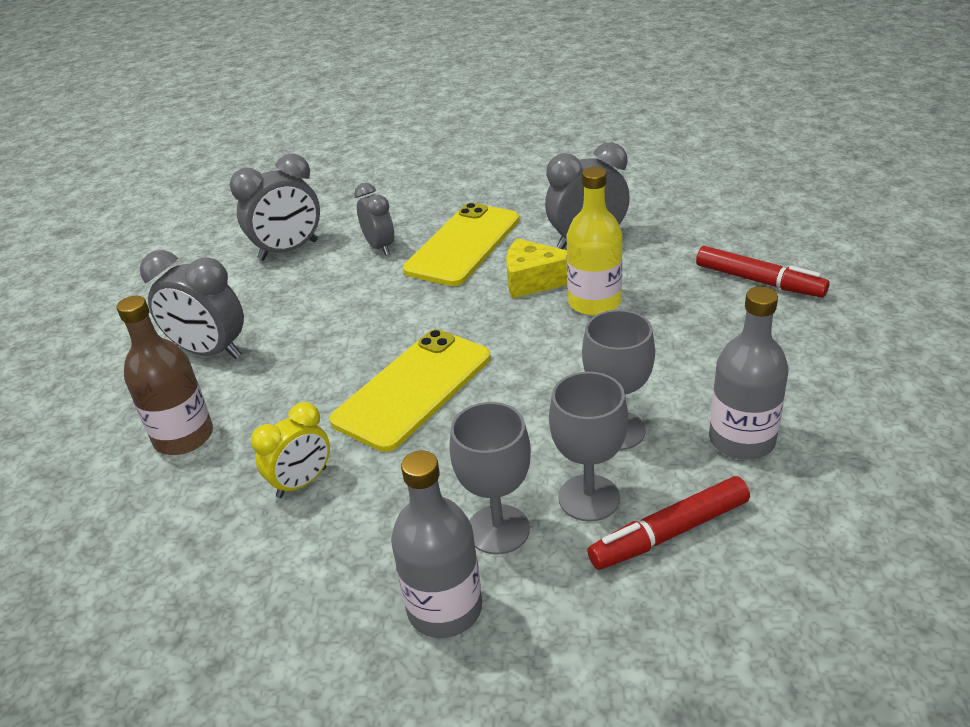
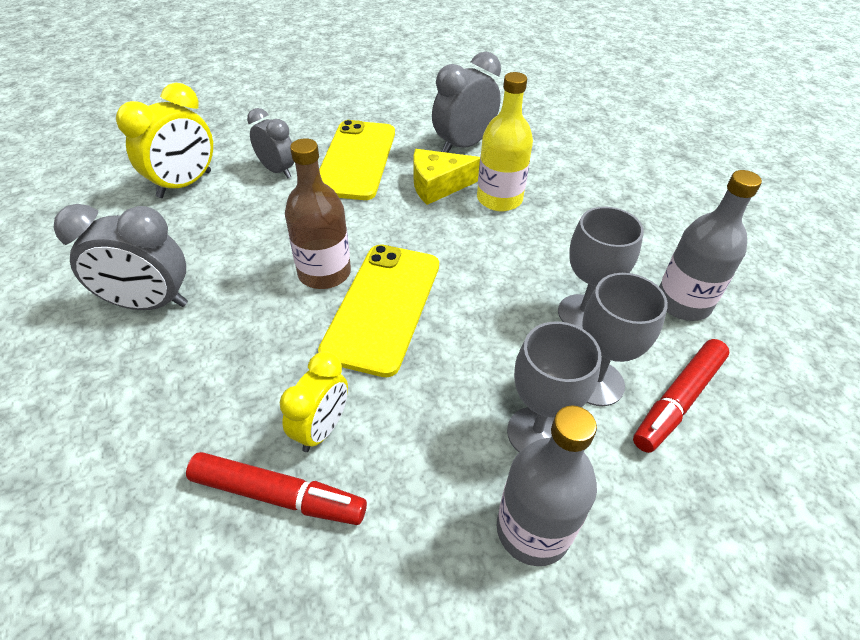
camera: 25 degrees left, 10 degrees up
(184, 437) = (164, 405): brown bottle -> brown bottle (324, 273)
(288, 250) = (185, 184): grey clock -> yellow clock
(758, 281) = (615, 164): red marker -> red marker (277, 495)

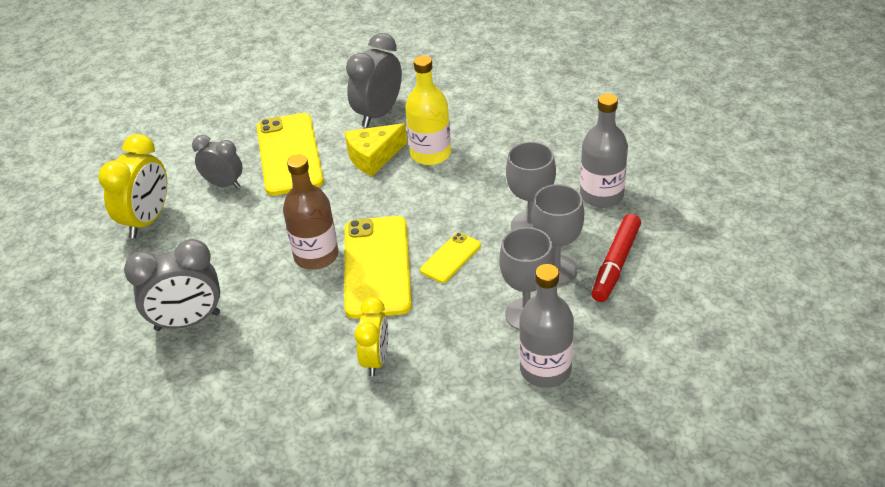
camera: 15 degrees left, 5 degrees down
(277, 495) = (367, 406): red marker -> none
(471, 323) = (450, 258): none -> yellow phone

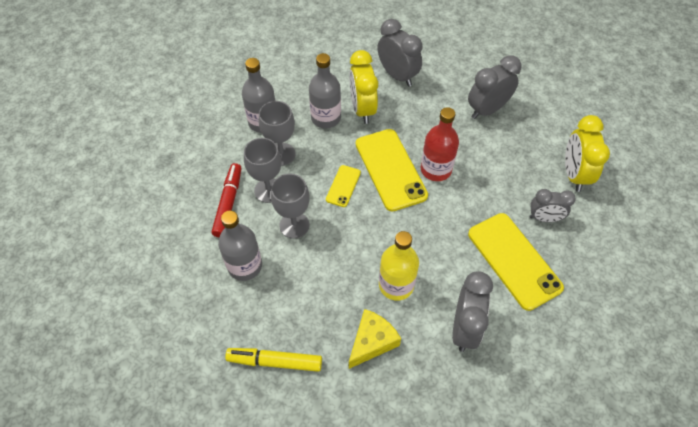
camera: 160 degrees right, 15 degrees up
(288, 408) = (397, 75): none -> grey clock
(316, 256) = (436, 169): brown bottle -> red bottle
(373, 157) = (442, 272): yellow cheese -> yellow cheese (372, 342)
(376, 360) = (362, 109): yellow clock -> yellow clock, size x1.52
(440, 357) = (326, 118): none -> grey bottle
(580, 118) = (275, 362): none -> yellow marker

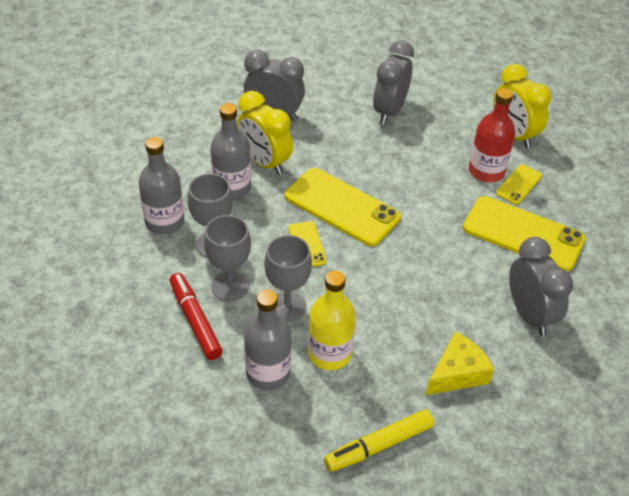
camera: 35 degrees left, 10 degrees down
(372, 342) = (457, 373): yellow cheese -> yellow cheese turned 45 degrees clockwise
(396, 285) = (436, 310): yellow bottle -> yellow bottle (329, 353)
(436, 169) = (386, 187): red bottle -> red bottle (486, 171)
(544, 218) = (519, 184): grey clock -> yellow phone

